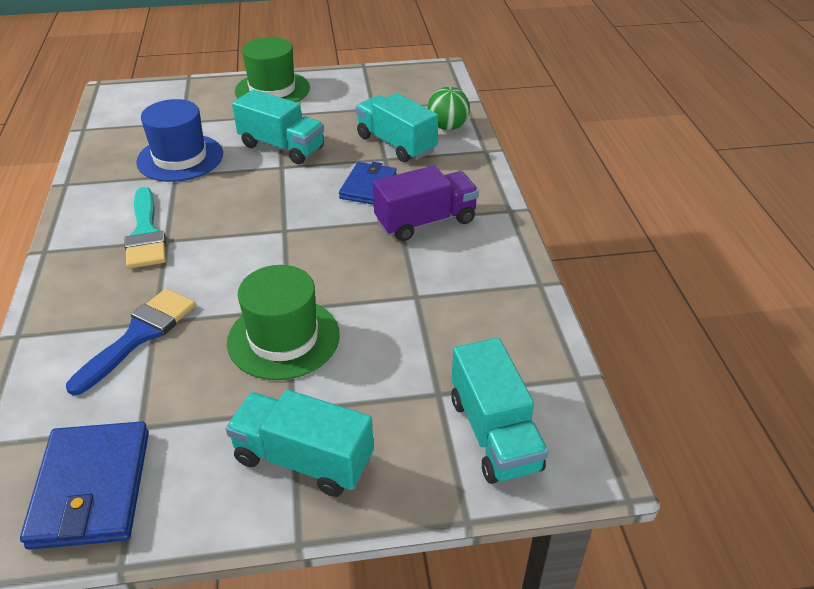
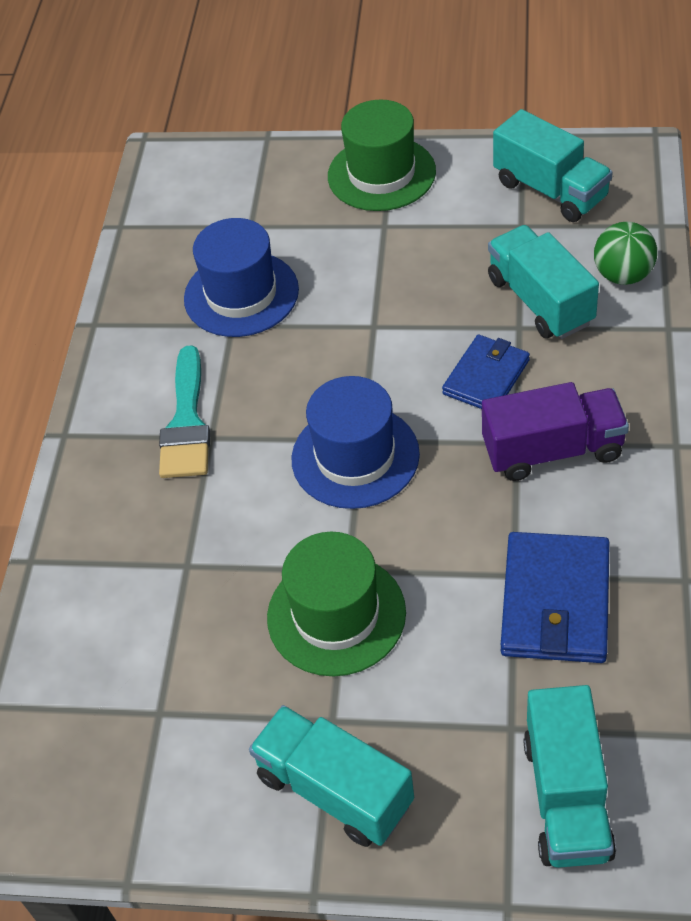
camera: 20 degrees right, 10 degrees up
(91, 488) = (101, 782): blue wallet -> blue wallet (555, 602)
(139, 335) = (167, 583): blue brush -> none
(281, 240) = (355, 456): none -> blue hat
(282, 147) = (379, 289): turquoise truck -> turquoise truck (550, 190)

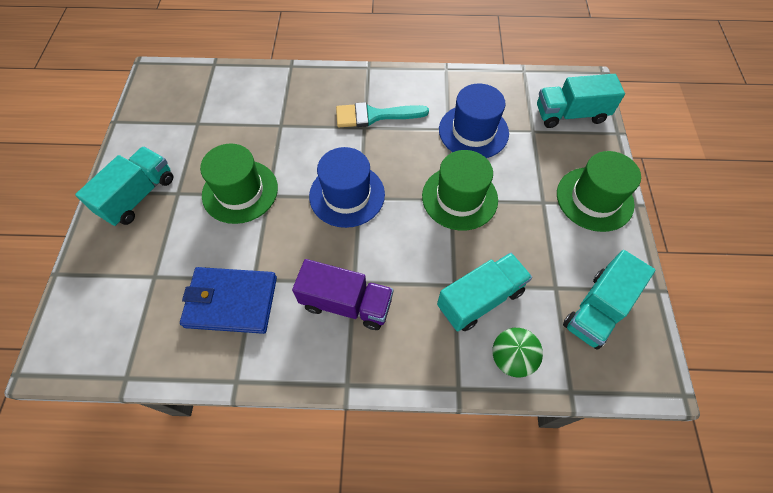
camera: 80 degrees right, 10 degrees up
(370, 316) = (459, 198): none -> green hat
(486, 377) = (409, 264): blue wallet -> none
(552, 450) = (346, 303): purple truck -> purple truck turned 60 degrees counterclockwise
(567, 797) = (106, 304): turquoise truck -> turquoise truck (570, 114)

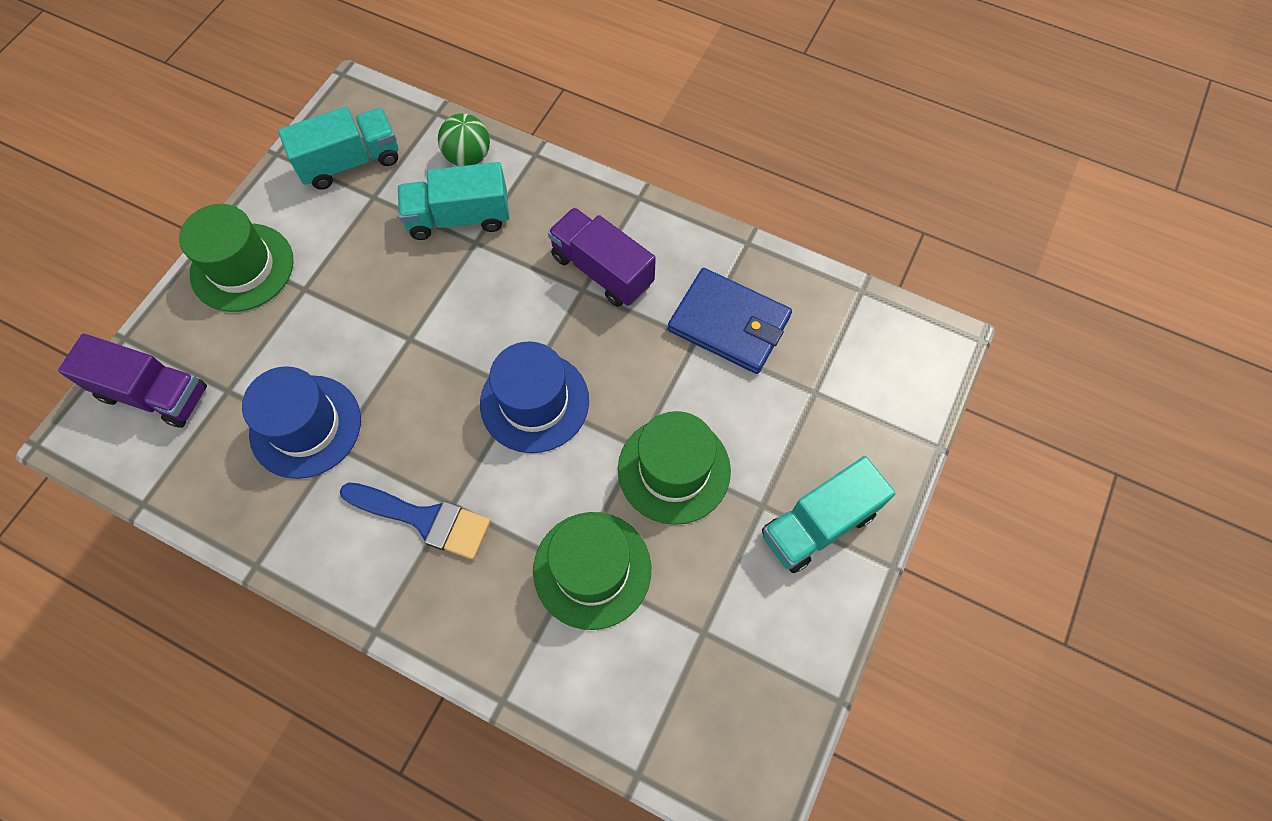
camera: 155 degrees left, 5 degrees up
(374, 115) = (424, 519): turquoise brush -> blue brush
(459, 198) = (397, 337): green hat -> green hat (592, 569)
(570, 114) = (153, 393): turquoise truck -> purple truck

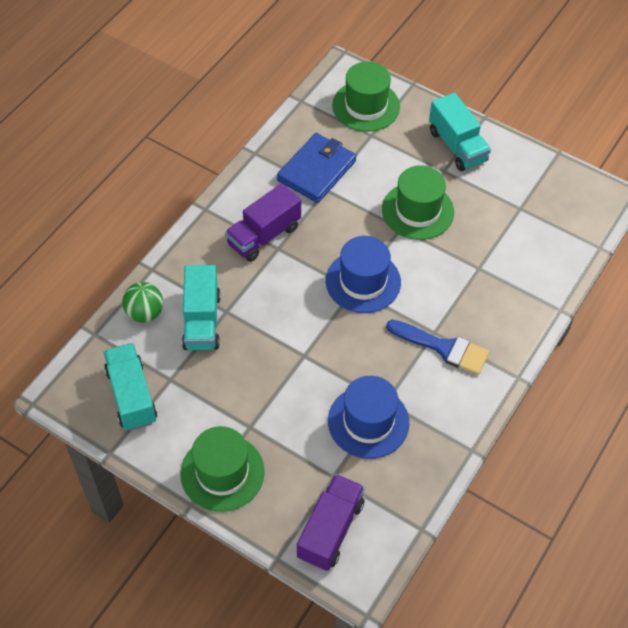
camera: 85 degrees left, 10 degrees down
(424, 519) = (443, 348): blue brush -> blue brush turned 90 degrees clockwise
(592, 569) = (480, 258): green hat -> green hat (366, 106)

